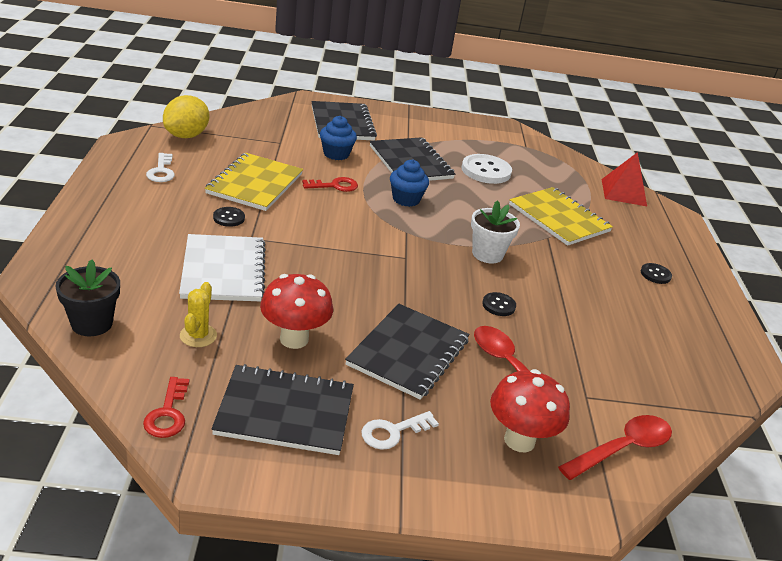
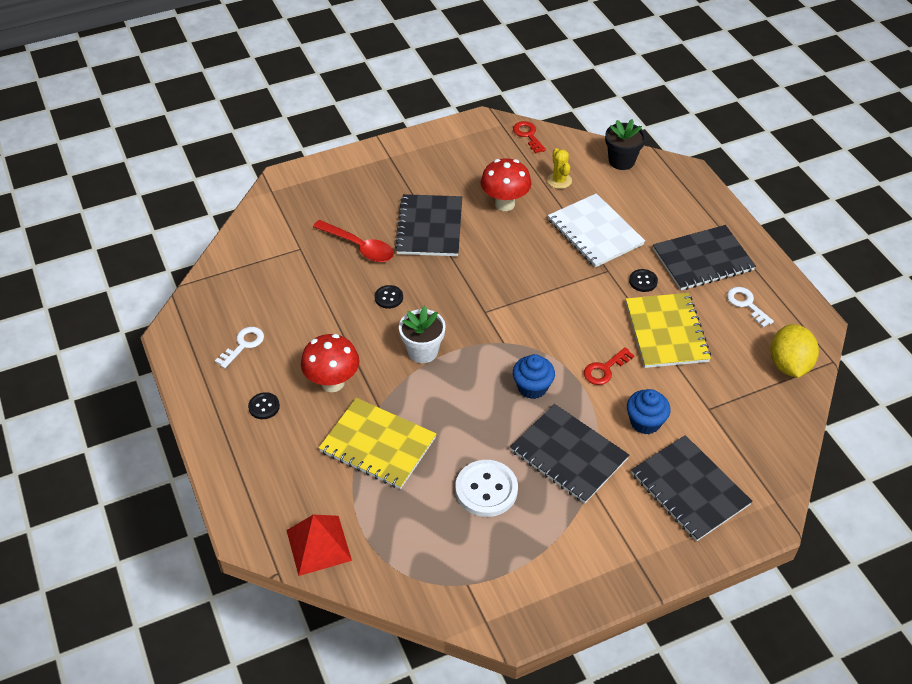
camera: 160 degrees right, 15 degrees up
(285, 412) = (472, 161): black notebook -> black notebook (703, 260)
(393, 432) = (407, 175): white key -> white key (243, 345)
(519, 440) = (334, 201): red mushroom -> red mushroom (332, 383)
(622, 448) = (269, 222): red spoon -> none

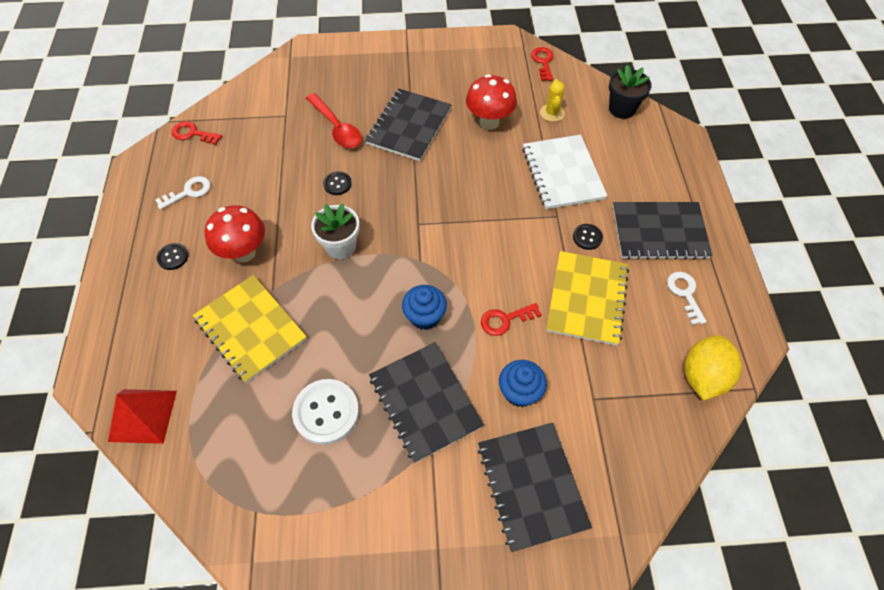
camera: 20 degrees right, 10 degrees up
(213, 290) = (192, 133): none -> red key

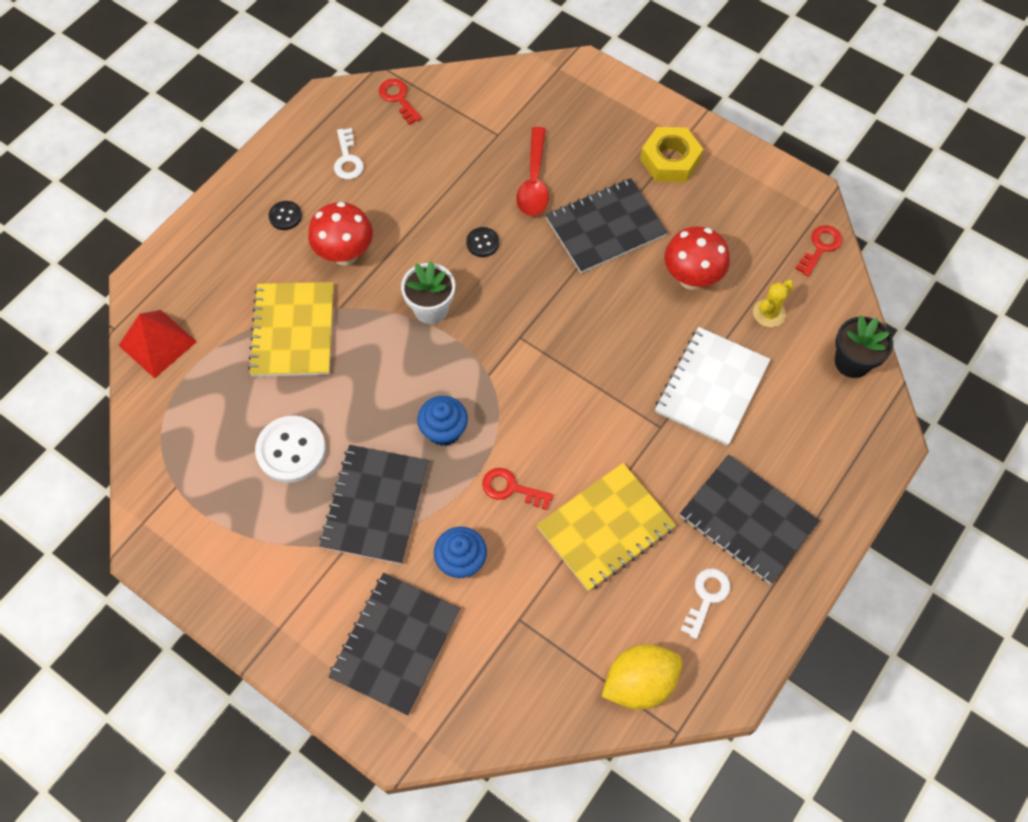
camera: 40 degrees right, 5 degrees up
(189, 192) = (347, 159): white key -> white key turned 75 degrees clockwise
(411, 67) = (670, 160): none -> yellow nut
(587, 237) = (668, 470): black button -> none

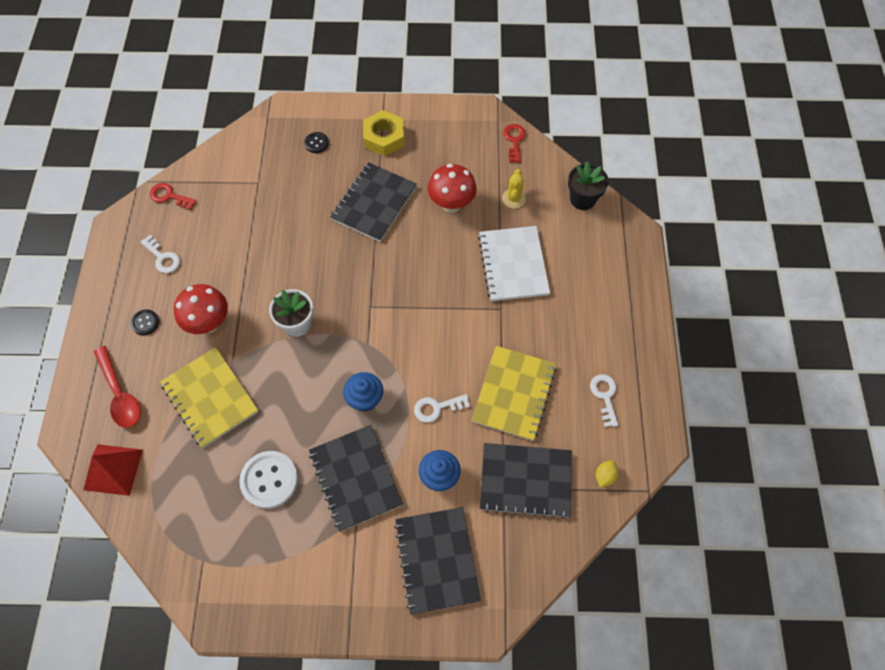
camera: 35 degrees left, 0 degrees up
(482, 243) = (300, 260): black button -> black button (316, 143)
(511, 488) = (436, 408): red key -> white key
(534, 181) = (305, 200): red spoon -> red spoon (120, 394)
(639, 682) = (604, 476): yellow lemon -> yellow lemon, size x0.47
(747, 520) = (593, 333): black notebook -> black notebook (525, 481)

